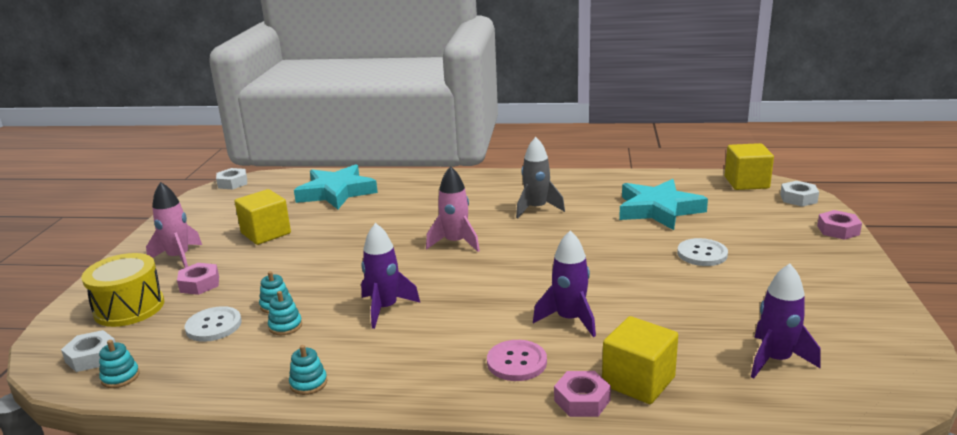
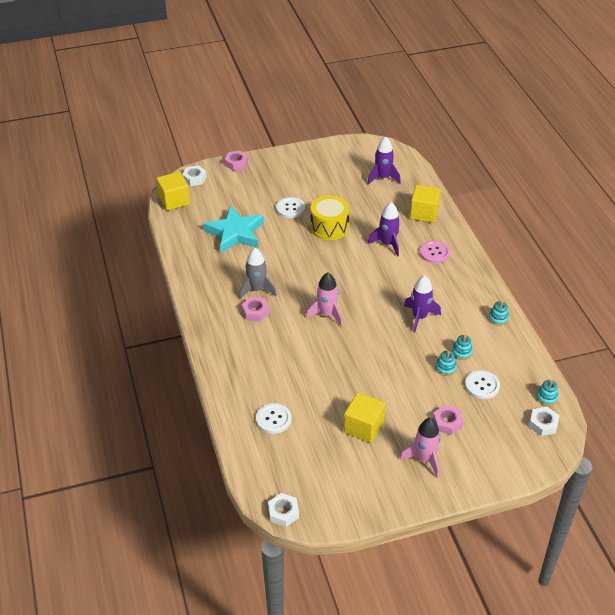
camera: 115 degrees left, 20 degrees up
(129, 308) = (493, 442): yellow drum -> yellow drum (329, 227)
(336, 192) = (273, 419): turquoise star -> white button
(582, 400) = (448, 227): pink nut -> pink nut (255, 312)

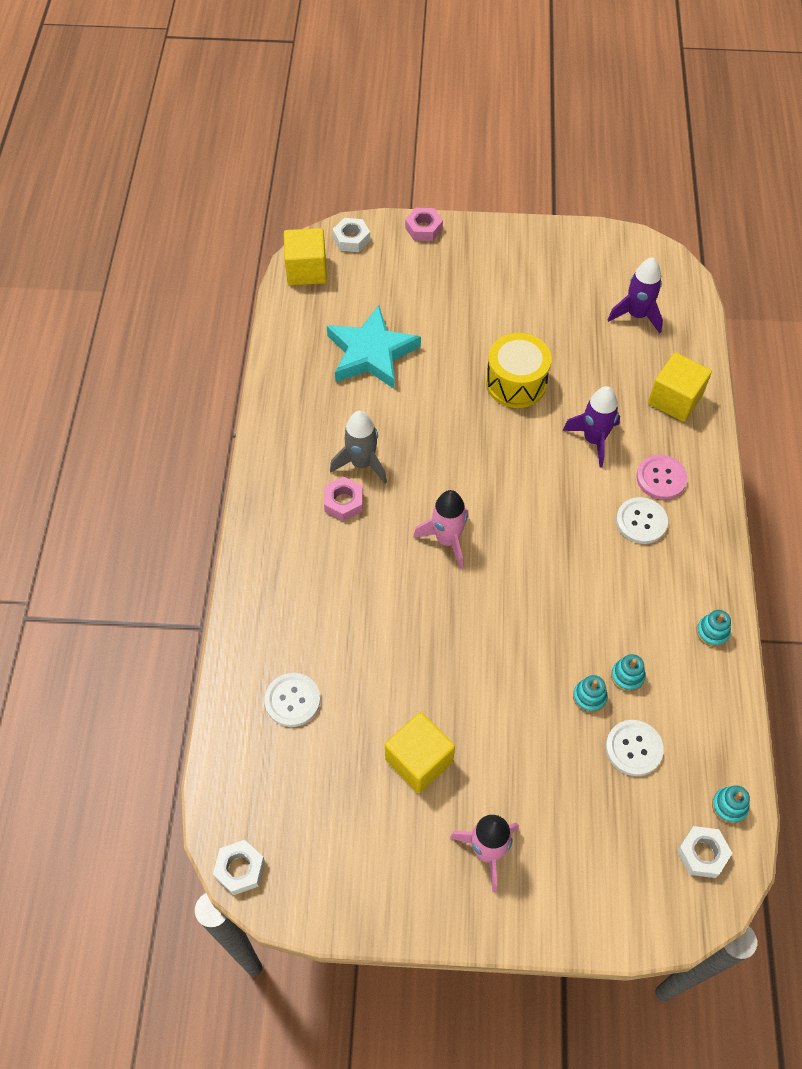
camera: 20 degrees right, 15 degrees up
(290, 208) = (471, 332): white button -> white button (641, 521)
(419, 317) = (587, 590): purple rocket -> none
(447, 422) = (550, 798): pink nut -> none

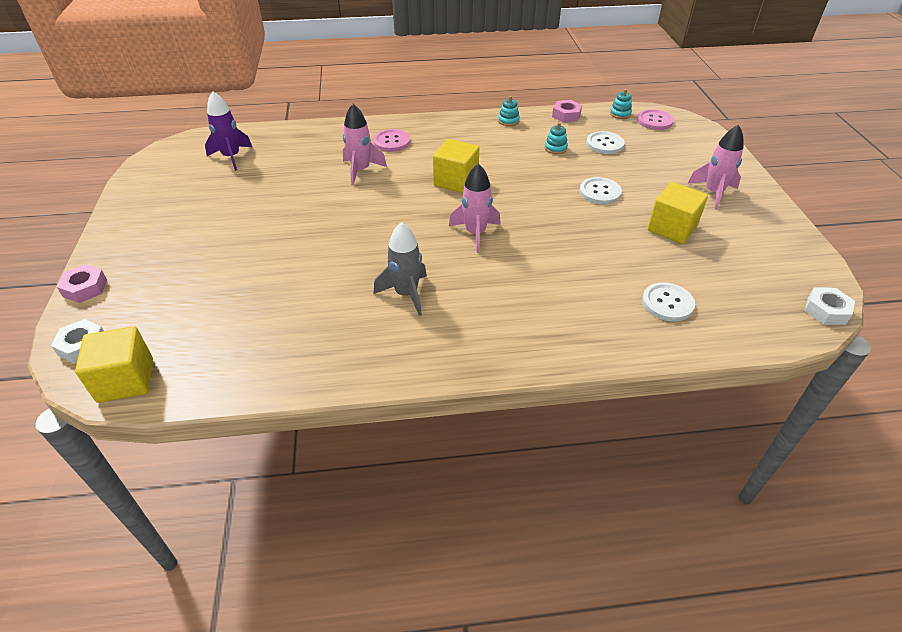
camera: 100 degrees left, 15 degrees down
(343, 502) = (454, 300): pink nut -> pink nut (566, 115)
(371, 353) = (264, 306): turquoise star -> none
(516, 383) = (304, 211): yellow drum -> none
(589, 697) = (578, 161): turquoise stacking toy -> none
(594, 440) = (361, 170): purple rocket -> pink rocket
(641, 521) = (431, 148): white button -> white button (600, 192)
(675, 399) = (319, 139): yellow cube -> yellow cube (456, 181)
(702, 854) = (654, 121): white nut -> pink button

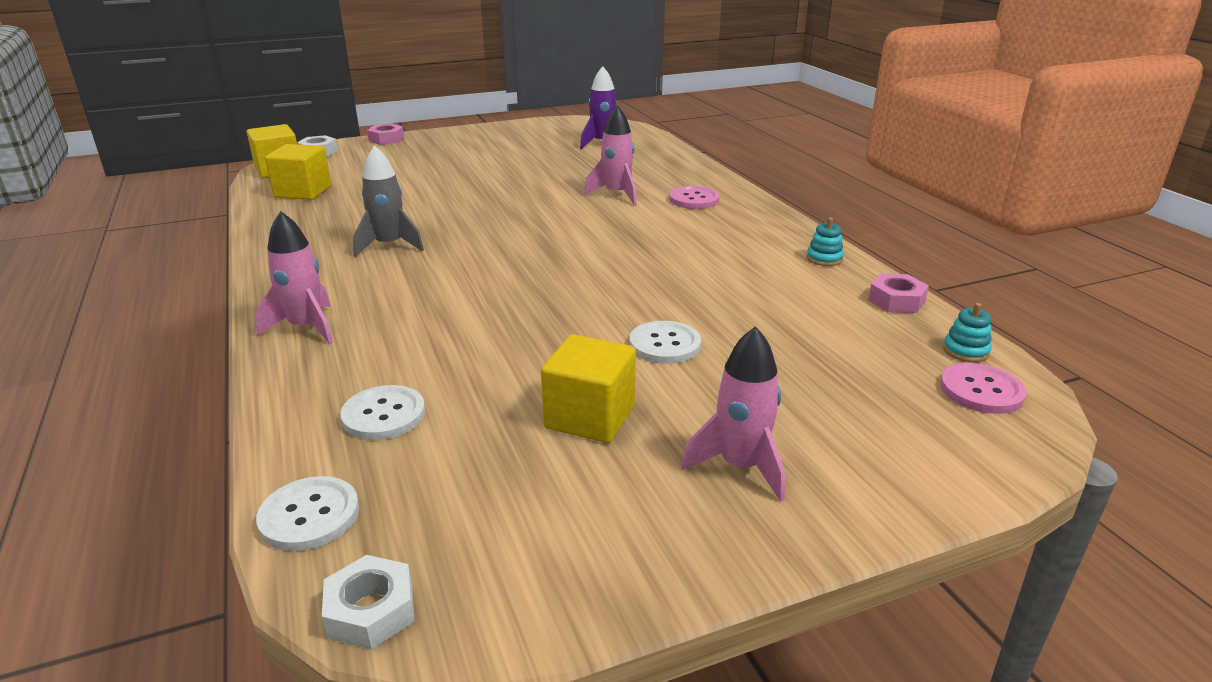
camera: 75 degrees right, 15 degrees down
(456, 181) = (627, 243): yellow cube -> yellow cube (303, 192)
(475, 233) = (513, 267): pink rocket -> pink rocket (306, 327)
(555, 148) = (773, 300): turquoise stacking toy -> none
(604, 144) = (828, 341): white button -> white button (309, 516)

